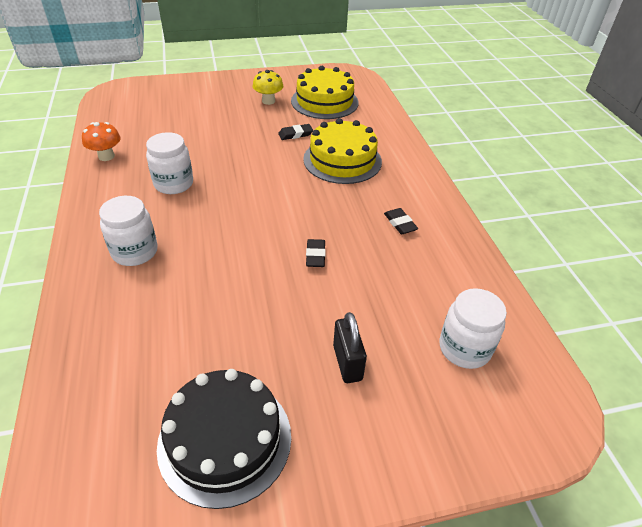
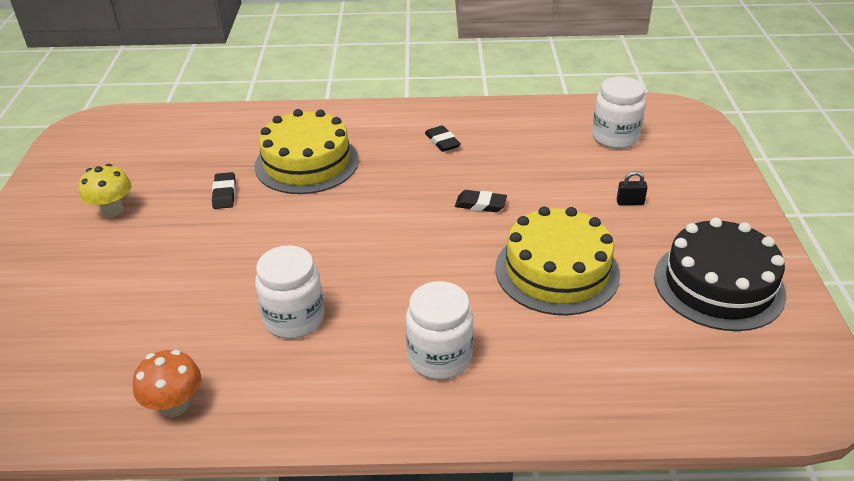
camera: 75 degrees left, 5 degrees down
(324, 101) = (152, 159): yellow cake -> yellow cake (557, 271)
(347, 362) = (630, 202): black padlock -> black padlock, size x0.57
(400, 223) = (442, 142): black eraser -> black eraser turned 75 degrees clockwise

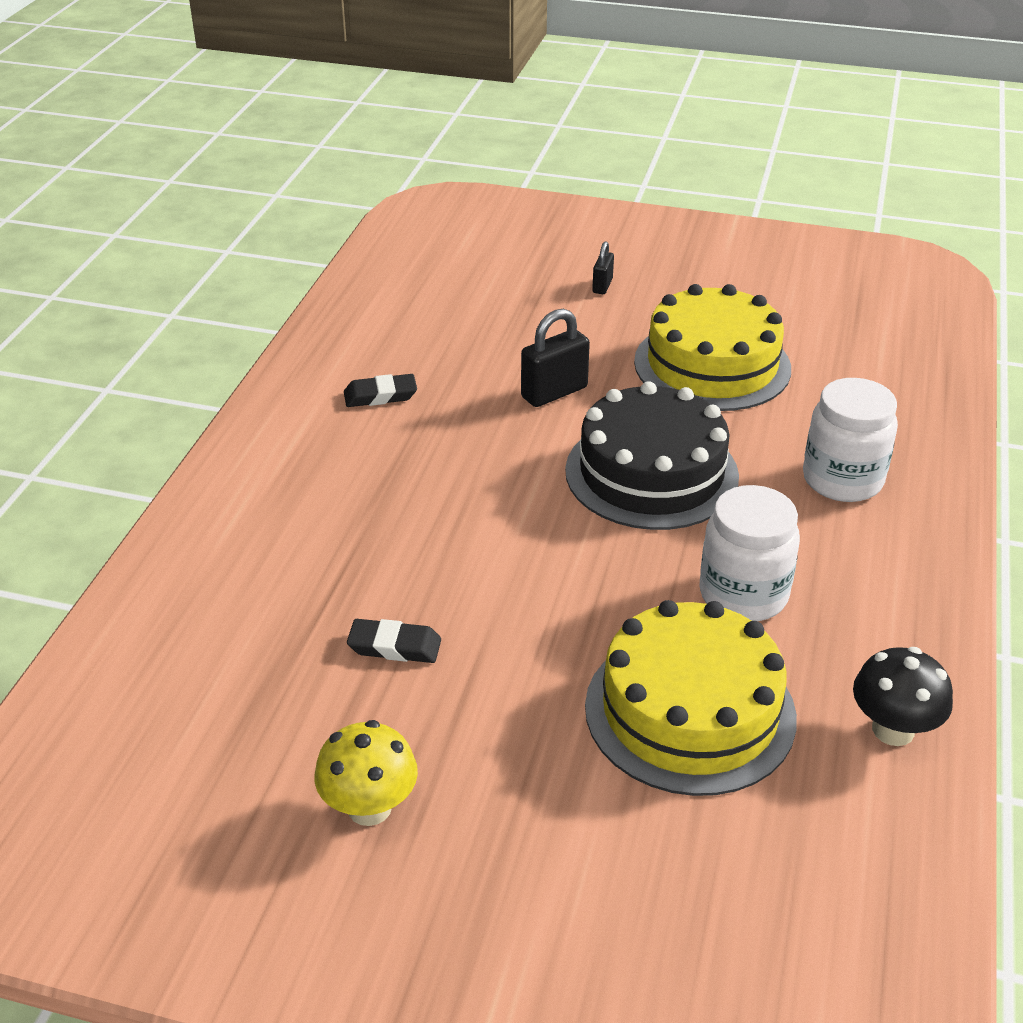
camera: 75 degrees left, 0 degrees up
(175, 405) = (893, 730): orange mushroom -> black mushroom
(307, 163) = (355, 539): yellow cake -> yellow cake (690, 711)
(480, 204) = (554, 392): black eraser -> black padlock
(615, 137) = (460, 261): white jar -> none
(718, 285) = (767, 273): black cake -> black cake (651, 473)

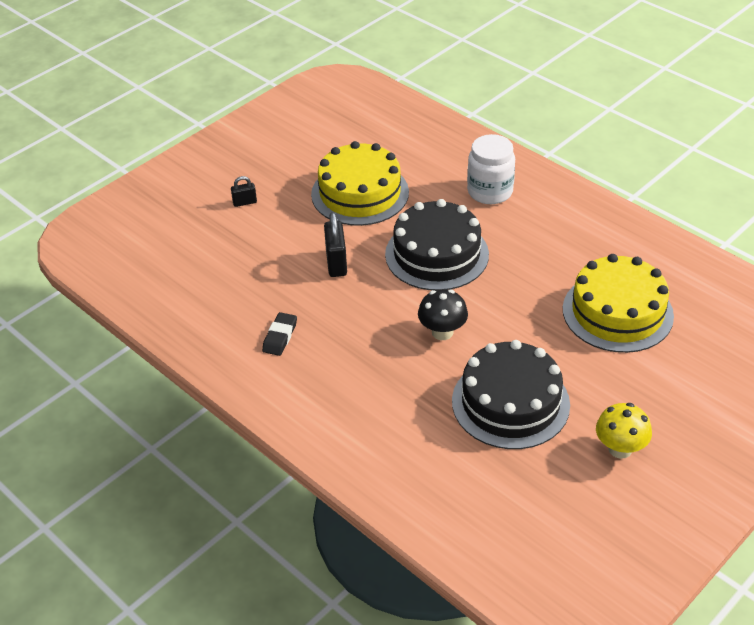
camera: 60 degrees left, 5 degrees up
(394, 646) = (510, 403): black eraser -> black cake
(602, 286) = (245, 202): black padlock -> black padlock turned 60 degrees counterclockwise
(743, 594) = (551, 261): white jar -> none
(893, 730) = (663, 254): black mushroom -> black mushroom (442, 332)

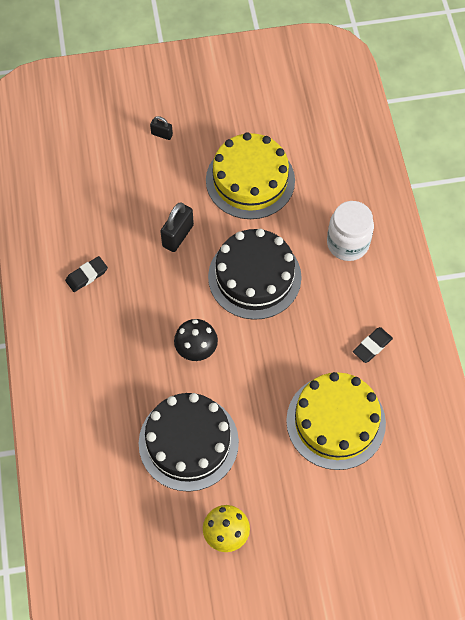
camera: 35 degrees right, 20 degrees up
(587, 246) = (372, 346): none -> black eraser

